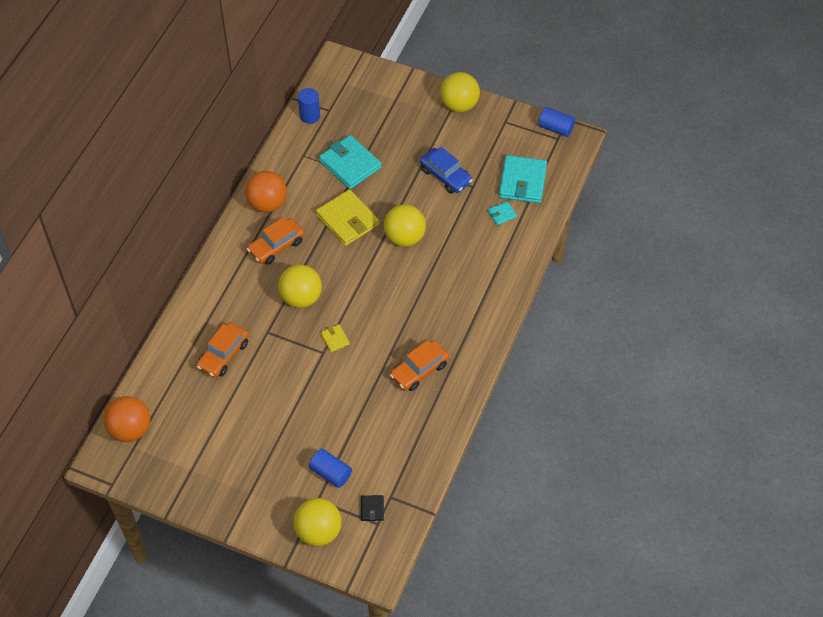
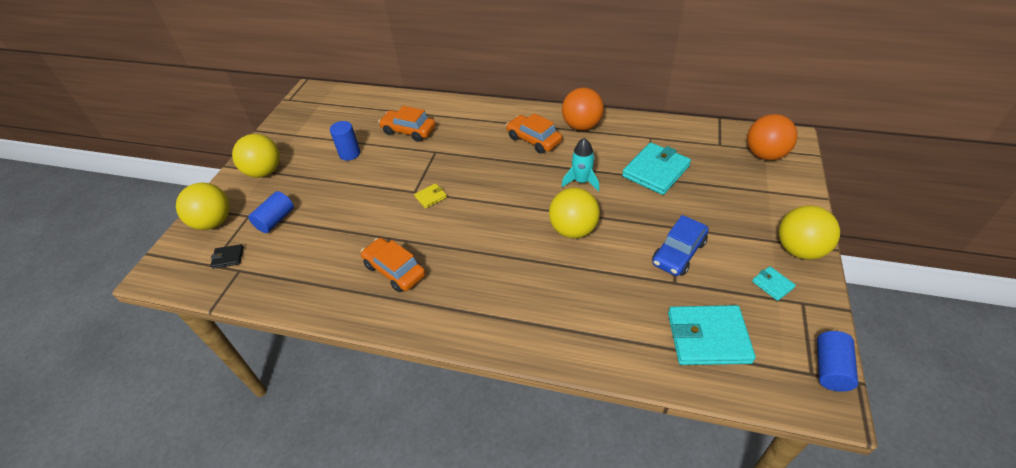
camera: 85 degrees right, 10 degrees down
(130, 429) = (337, 98): orange ball -> orange ball (765, 155)
(301, 297) = (477, 166): yellow ball -> yellow ball (264, 172)
(310, 116) = (704, 133): blue cylinder -> blue cylinder (350, 154)
(347, 220) = (581, 181): yellow wallet -> turquoise rocket
(502, 214) = (642, 320): turquoise wallet -> turquoise wallet (772, 284)

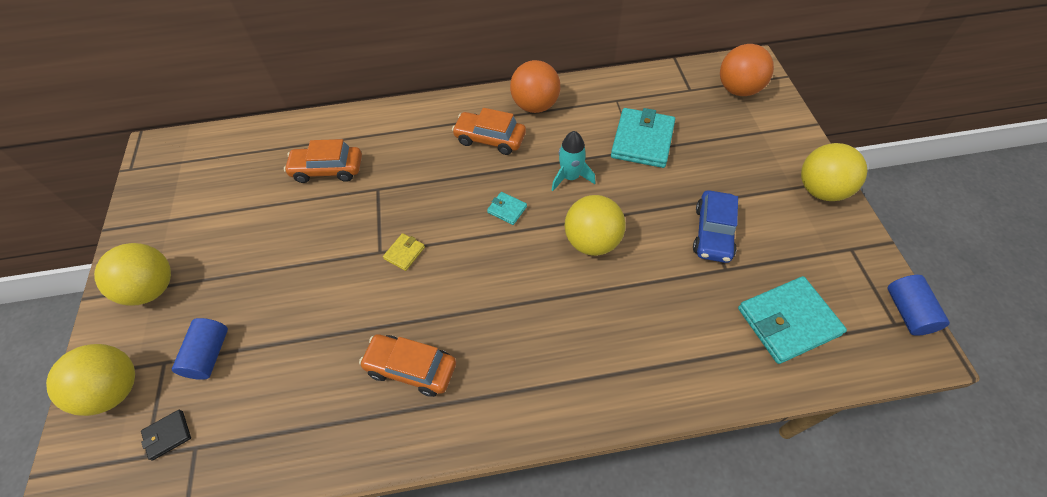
camera: 25 degrees left, 10 degrees up
(350, 154) = (264, 225): blue cylinder -> none
(772, 284) = (816, 238): turquoise wallet -> turquoise wallet (507, 209)

